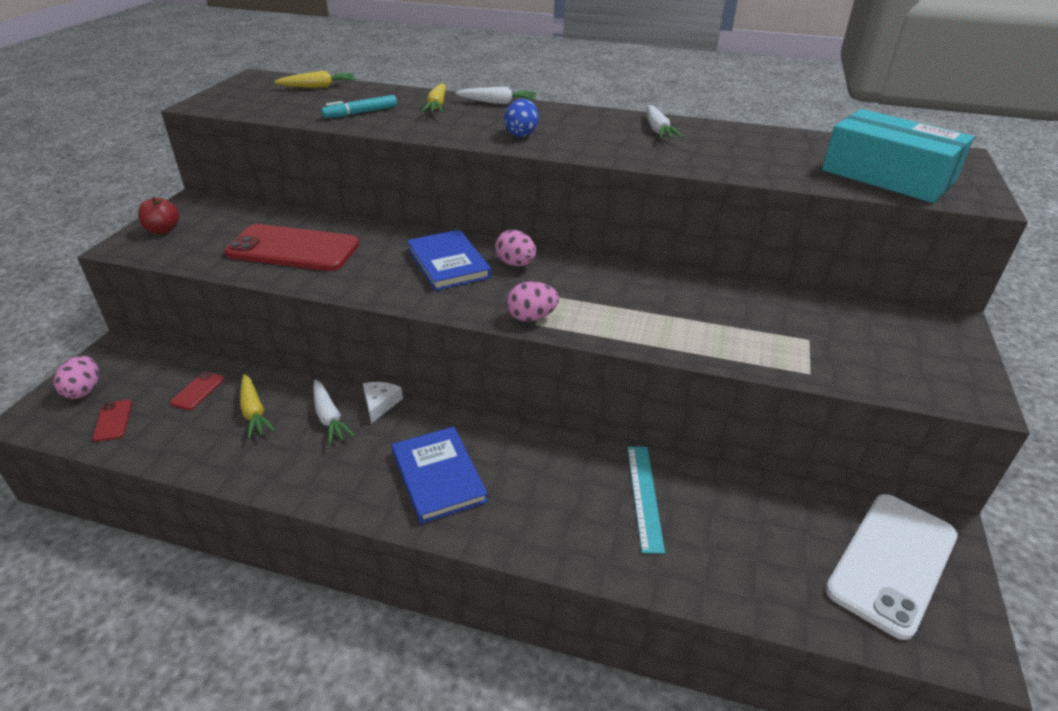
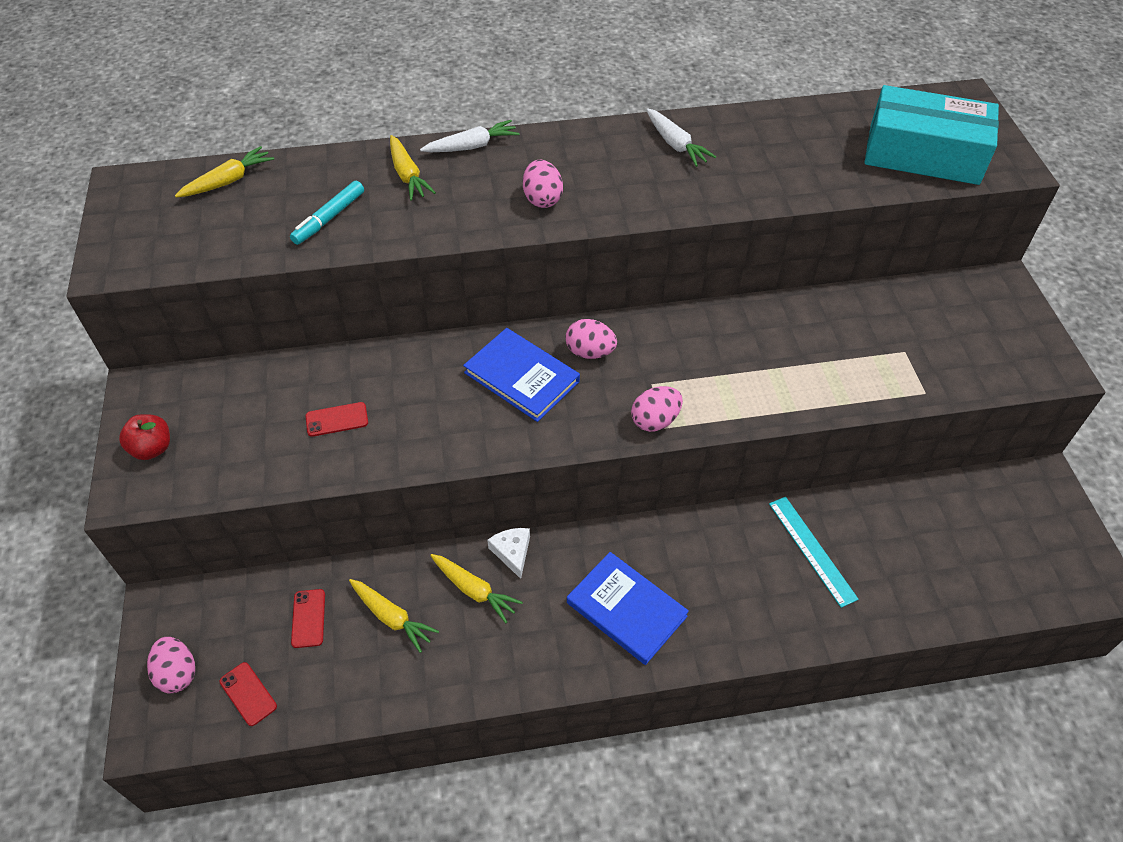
camera: 25 degrees left, 15 degrees up
(293, 249) = (337, 419): red phone -> red phone, size x0.41
(329, 418) = (474, 590): white carrot -> yellow carrot
(521, 134) = (542, 199): blue egg -> pink egg
(892, 562) = (1022, 529): white phone -> none

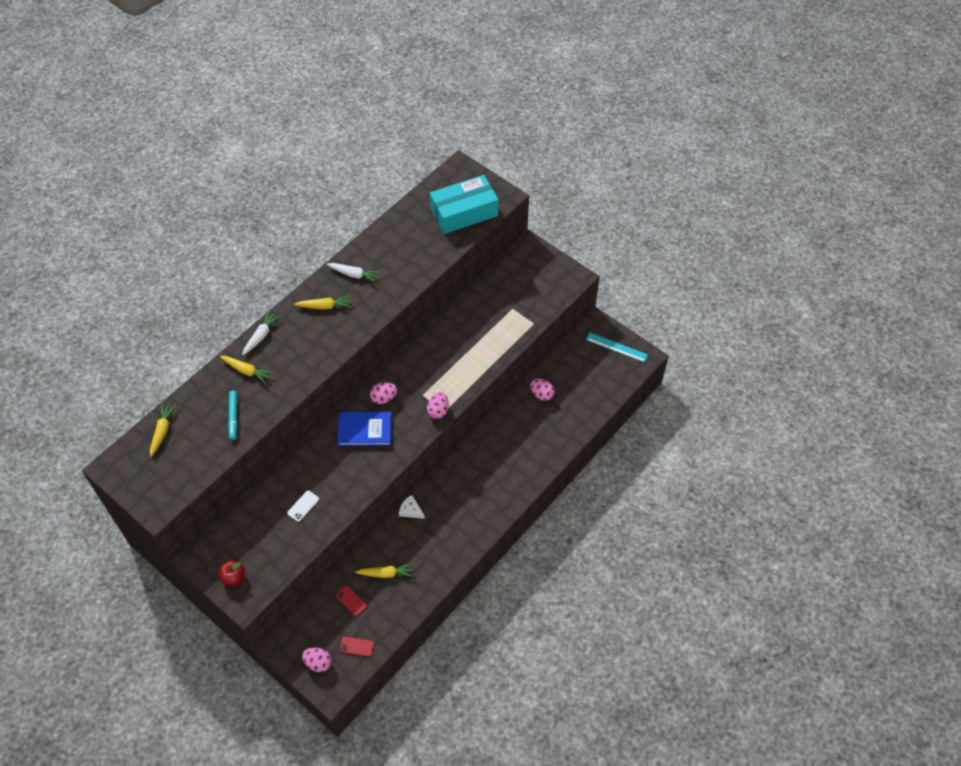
camera: 40 degrees left, 5 degrees up
(337, 419) = (303, 506): red phone -> white phone
(474, 590) = (410, 537): yellow carrot -> yellow carrot (324, 306)
(542, 199) = (321, 343): pink egg -> pink egg (541, 394)
(626, 609) = (477, 499): blue book -> none
(812, 550) = (530, 420): turquoise ruler -> turquoise ruler (617, 347)

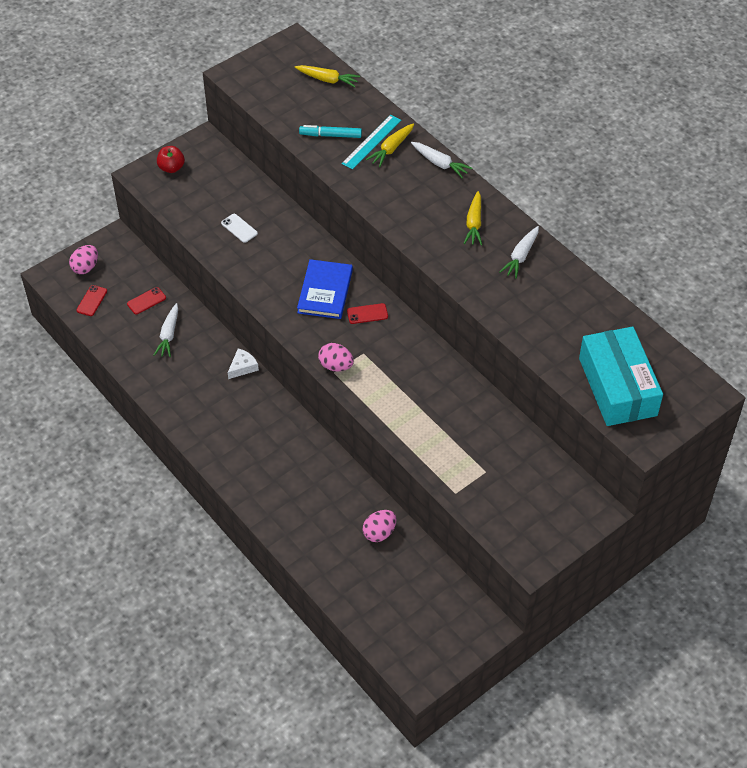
camera: 100 degrees right, 5 degrees down
(383, 398) = (367, 314): pink egg -> red phone
(386, 573) = (169, 335): yellow carrot -> white carrot
(617, 347) = (442, 645): turquoise ruler -> turquoise ruler (371, 142)

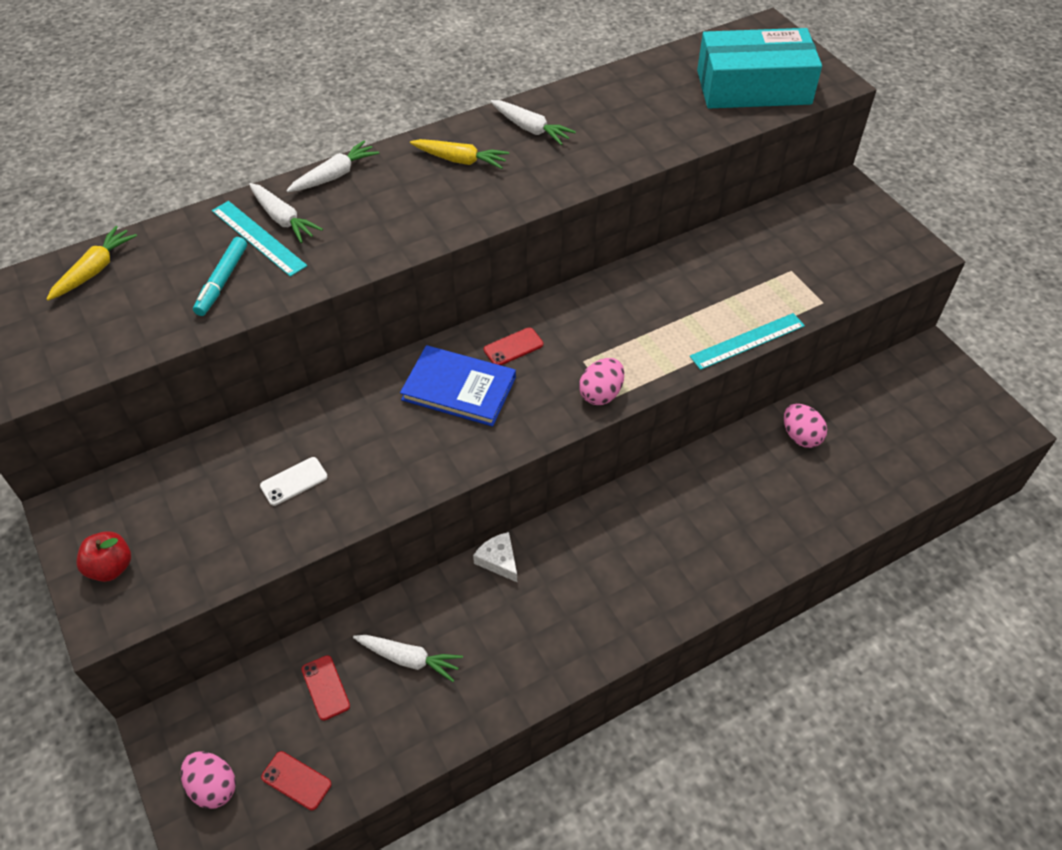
camera: 80 degrees left, 0 degrees up
(367, 314) = (513, 347): red phone -> red phone turned 60 degrees clockwise
(391, 149) = (283, 219): yellow carrot -> white carrot
(403, 446) = (747, 341): none -> turquoise ruler

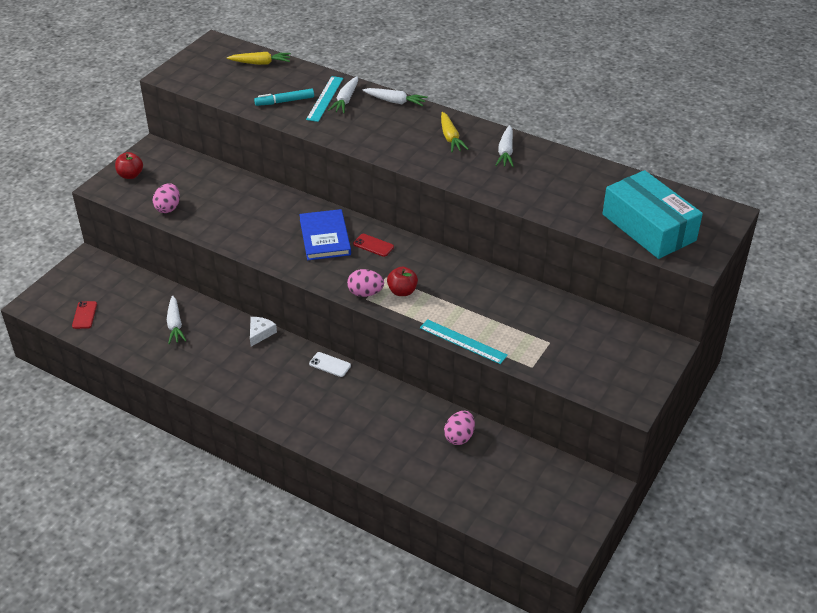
camera: 60 degrees right, 10 degrees down
(213, 786) = (67, 289): pink egg -> pink egg (168, 208)
(294, 481) = (218, 207): white phone -> white phone (330, 365)
(325, 687) = (140, 302): red phone -> none
(622, 357) = (402, 291): none -> red apple

